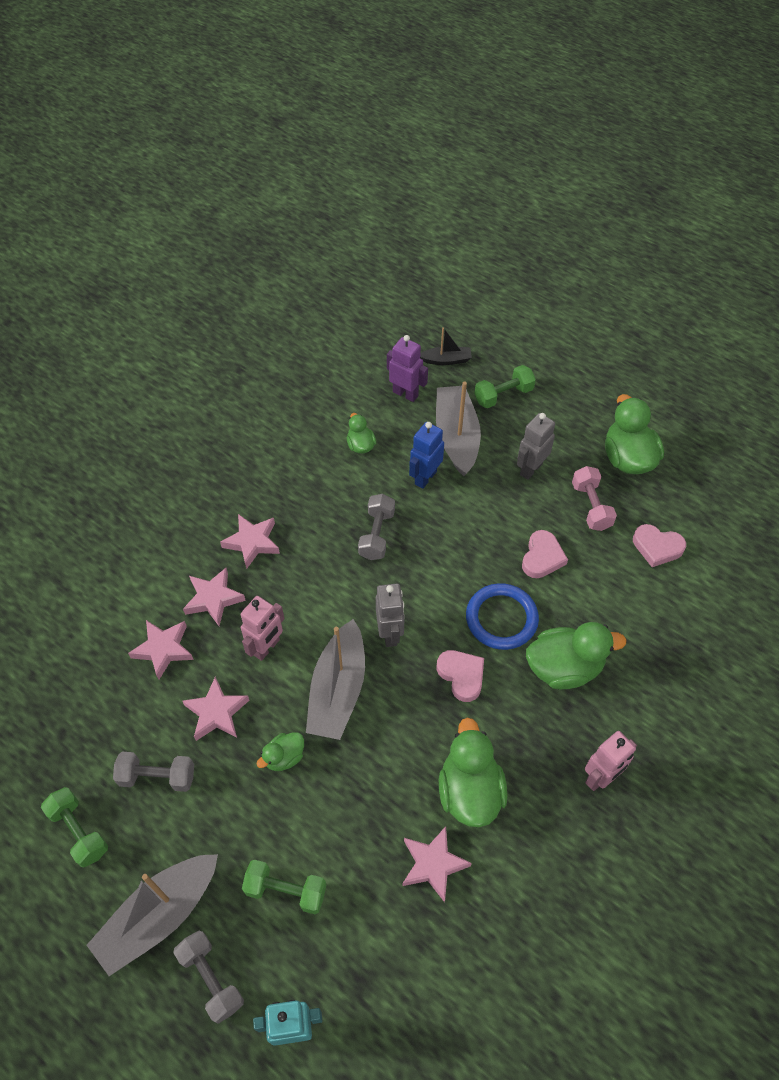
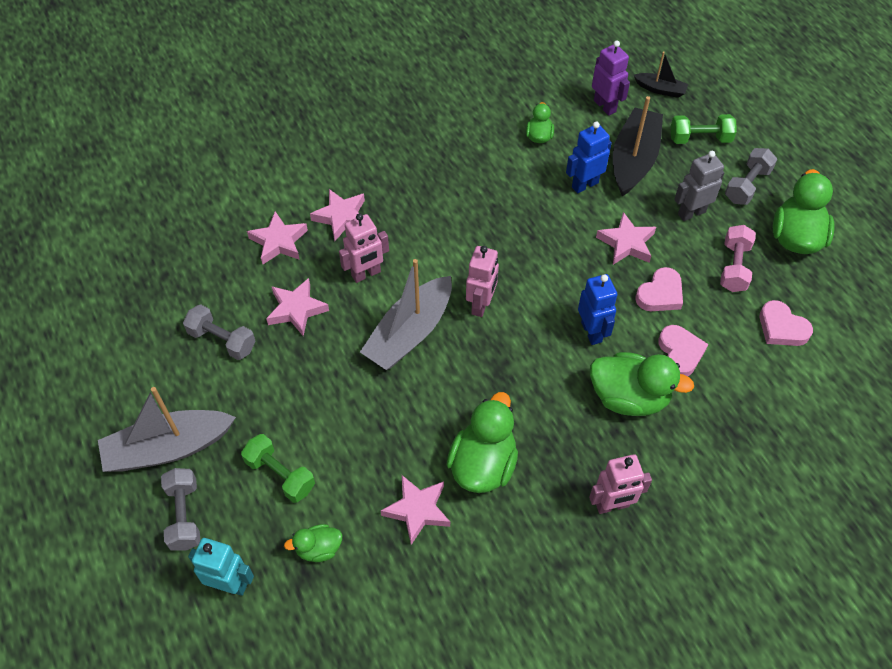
camera: 25 degrees right, 0 degrees up
(79, 831) = (139, 356): green dumbbell -> none
(252, 542) = (399, 183): pink star -> pink star (626, 243)
(284, 757) = (334, 368): green duck -> green duck (318, 549)
(377, 534) = (513, 217): grey dumbbell -> grey dumbbell (747, 185)
(390, 633) = (481, 305): grey robot -> pink robot
(456, 437) = (633, 159): grey boat -> black boat
(461, 675) = (528, 365): pink heart -> pink heart (680, 353)
(501, 618) = (591, 332): blue ring -> blue robot

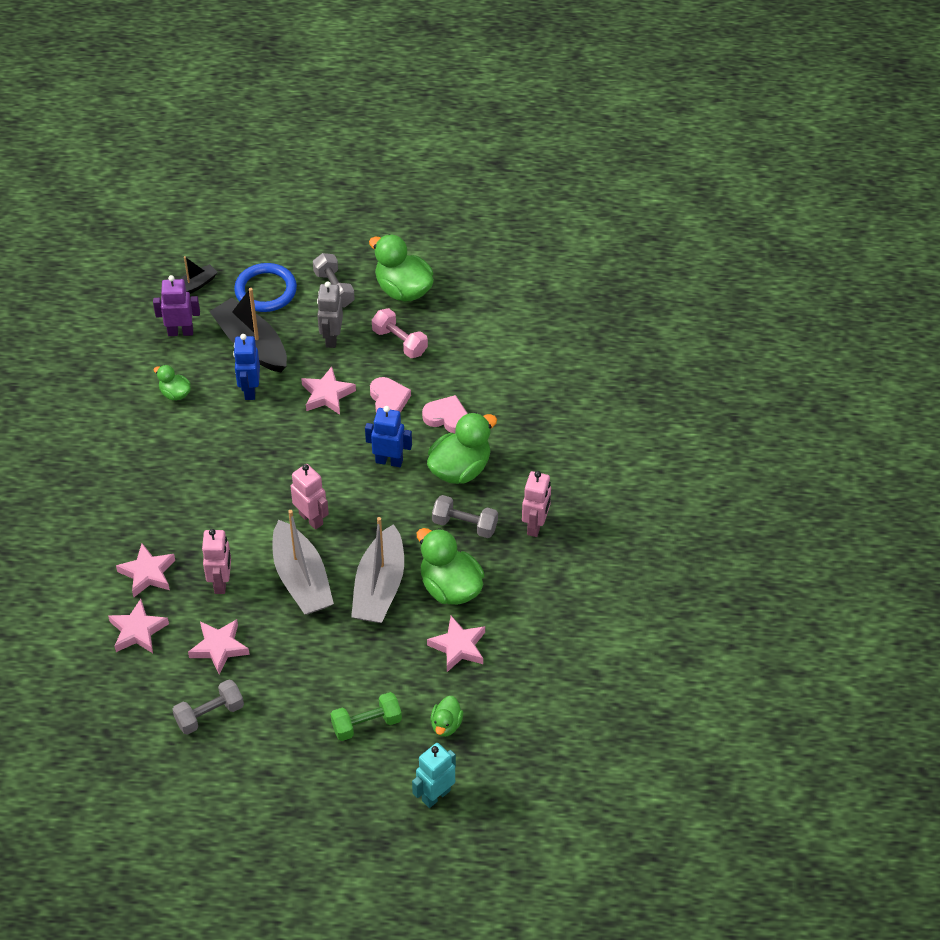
camera: 60 degrees left, 5 degrees down
(168, 448) = (287, 794): grey boat -> grey boat (379, 587)
(184, 515) = (356, 804): grey dumbbell -> grey dumbbell (465, 525)
(700, 138) = (266, 290): green dumbbell -> blue ring
(782, 328) = (471, 346): pink heart -> none

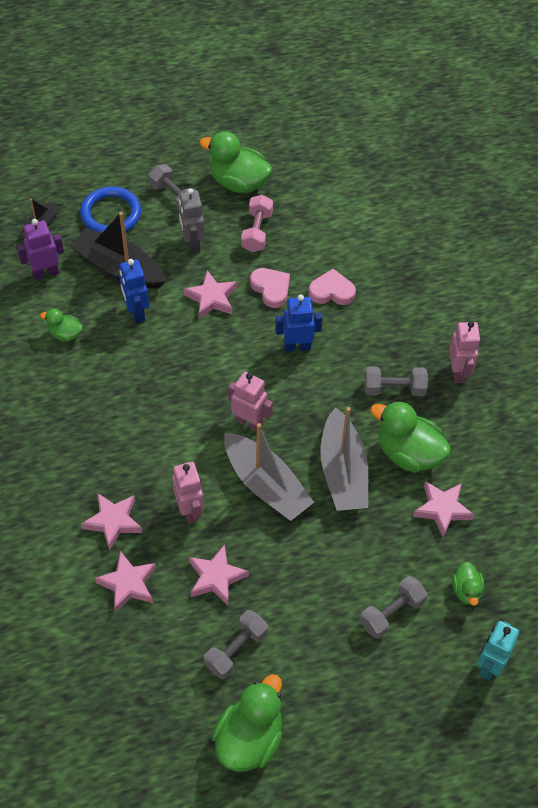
camera: 20 degrees left, 5 degrees up
(366, 724) = (392, 613): green dumbbell -> grey dumbbell
(400, 342) = (257, 231): pink dumbbell -> pink dumbbell turned 75 degrees clockwise
(460, 469) = (365, 337): green duck -> green duck (249, 739)

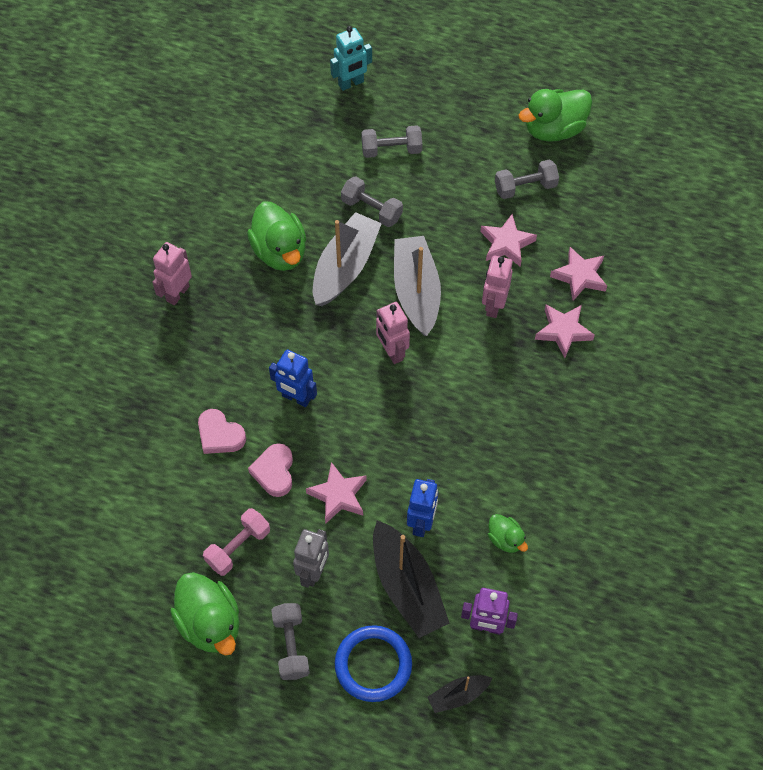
camera: 145 degrees left, 5 degrees up
(394, 389) = (244, 310): grey dumbbell -> grey dumbbell (371, 209)
(442, 509) = (291, 196): pink star -> none
(466, 590) = (324, 134): green duck -> none

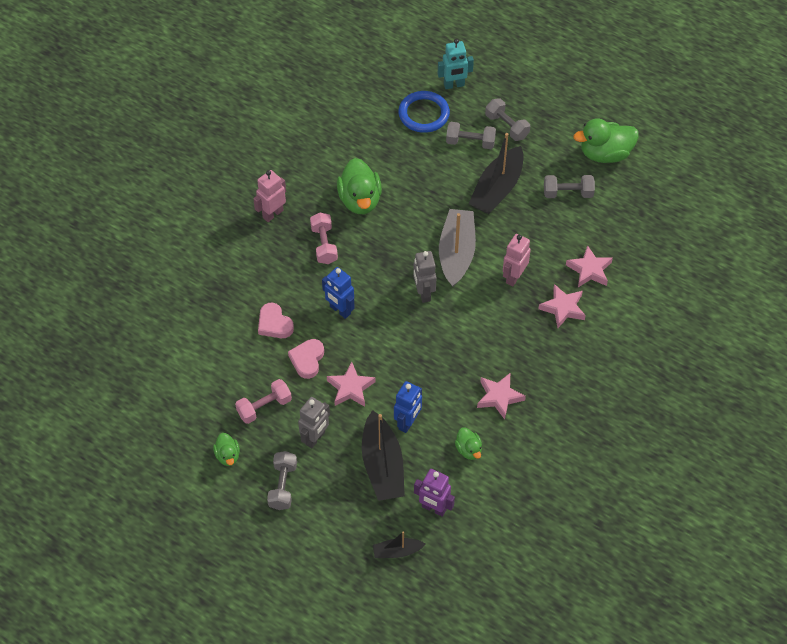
camera: 15 degrees right, 5 degrees down
(210, 623) = (228, 455): green duck -> green duck, size x0.53
(252, 318) = (324, 244): none -> pink dumbbell
(345, 267) = (407, 222): grey boat -> none
(371, 209) = (440, 184): grey dumbbell -> grey dumbbell (506, 126)
(373, 665) = (340, 514): blue ring -> blue ring (424, 114)
(392, 352) = (423, 293): pink robot -> grey robot
(441, 200) = (497, 189): none -> black boat
(506, 243) = (539, 233): pink star -> pink star (499, 397)

